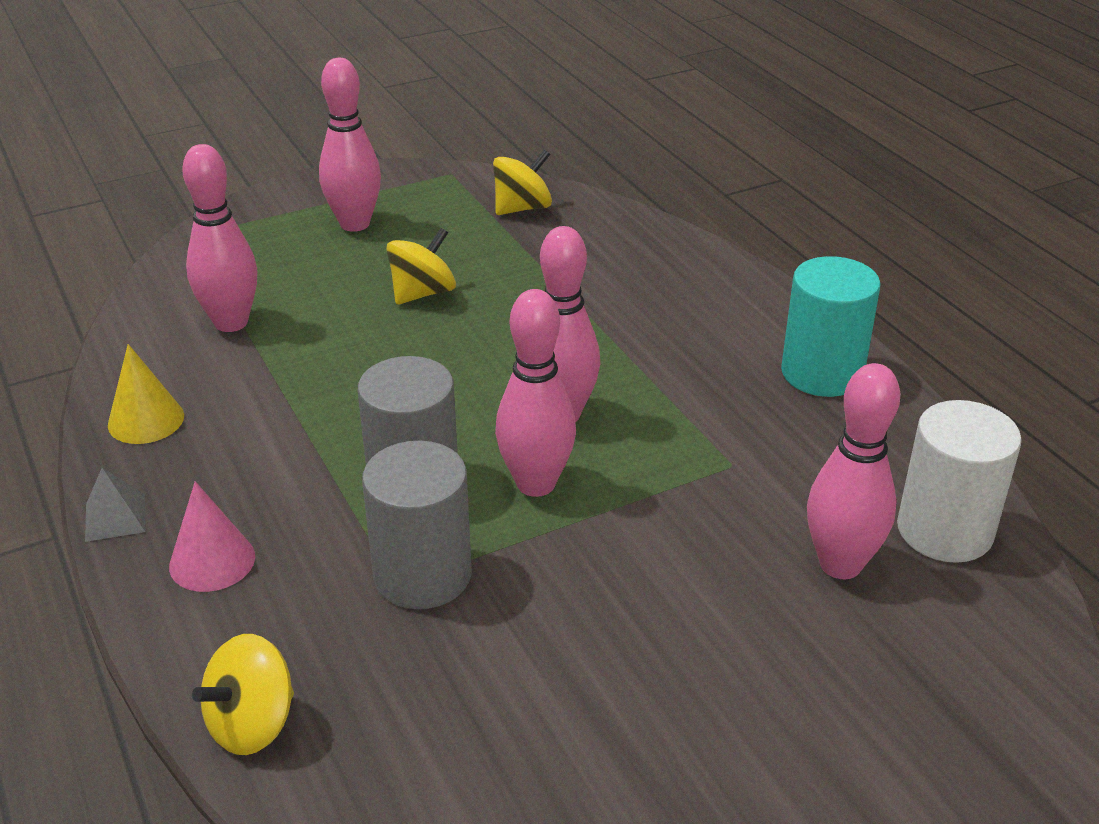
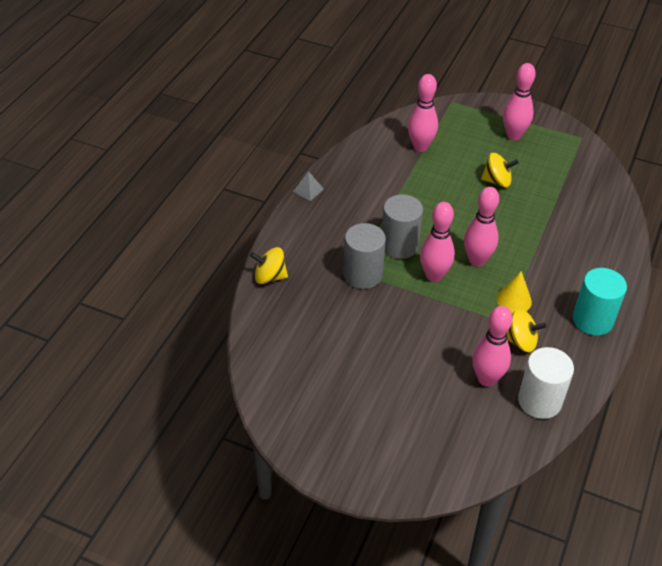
camera: 50 degrees right, 10 degrees up
(146, 420) = (353, 164): yellow cone -> yellow cone (514, 300)
(212, 561) = (315, 224): pink cone -> none
(522, 208) = (586, 172): yellow spinning top -> yellow spinning top (520, 341)

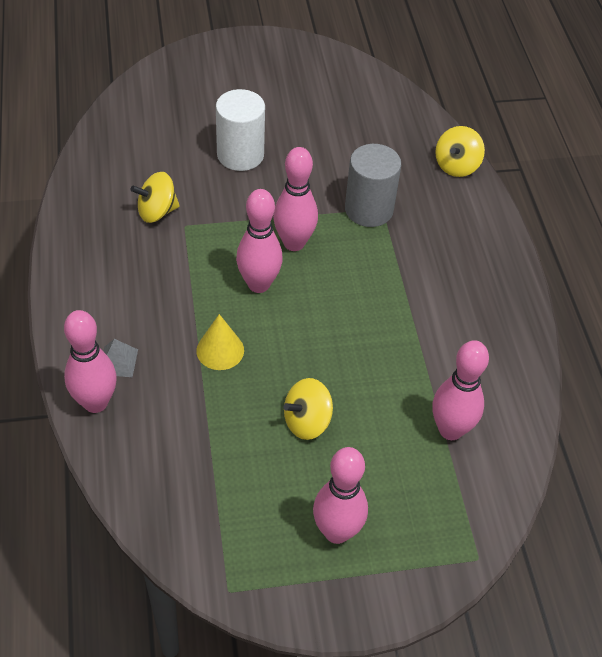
camera: 145 degrees right, 5 degrees up
(270, 277) = (456, 165): yellow spinning top -> yellow spinning top turned 150 degrees clockwise
(308, 190) = (521, 284): grey pyramid -> grey pyramid (118, 361)
(399, 245) = (358, 262): grey cylinder -> none
(486, 379) = (172, 161): pink bowling pin -> pink bowling pin (95, 402)
(514, 300) = (188, 254): yellow cone -> yellow cone (220, 350)
(539, 401) = (109, 163): white cylinder -> white cylinder (240, 155)
(592, 320) = (88, 270): turquoise cylinder -> none

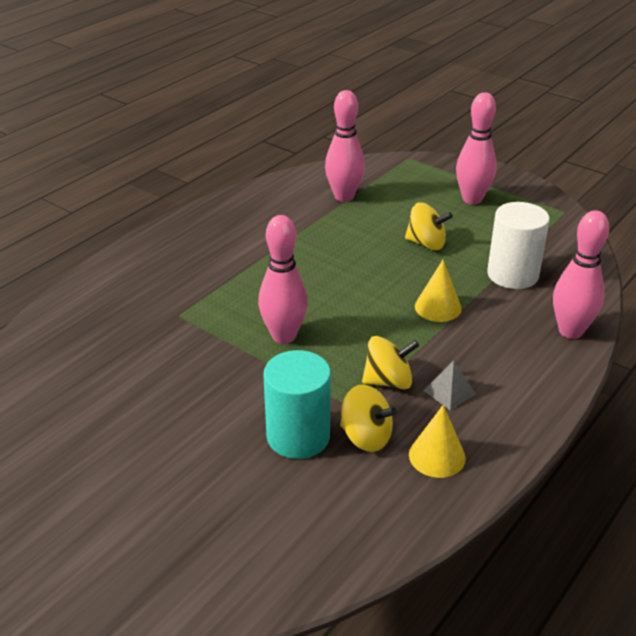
camera: 130 degrees left, 15 degrees down
(102, 228) = (437, 456): none -> yellow cone
(118, 361) = (527, 345): grey pyramid -> grey pyramid (449, 392)
(196, 185) = (298, 436): none -> turquoise cylinder
(240, 155) = (216, 437): white cylinder -> white cylinder (512, 275)
(258, 284) = (353, 327): pink bowling pin -> none
(369, 209) = (188, 321): grey cylinder -> none
(456, 165) = (68, 305): yellow spinning top -> yellow spinning top (388, 381)

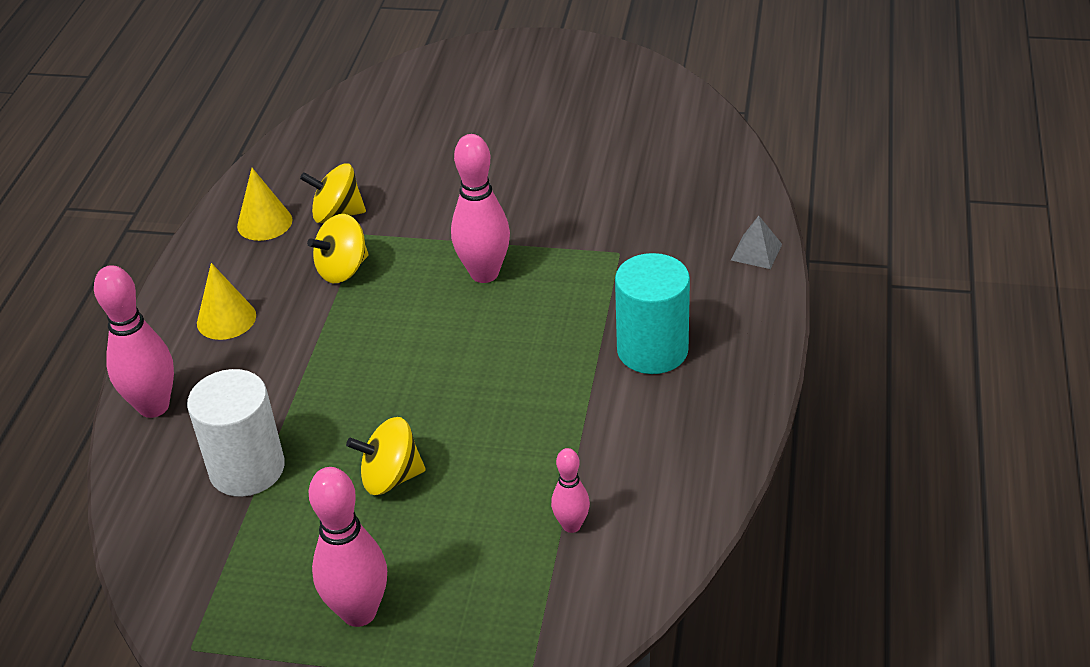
camera: 155 degrees right, 5 degrees up
(298, 436) = (399, 193): turquoise cylinder -> turquoise cylinder (652, 350)
(344, 197) = (571, 525): pink bowling pin -> pink bowling pin, size x0.55
(438, 307) = (328, 377): yellow cone -> yellow cone (226, 319)
(449, 392) = (275, 282): grey pyramid -> grey pyramid (756, 252)

